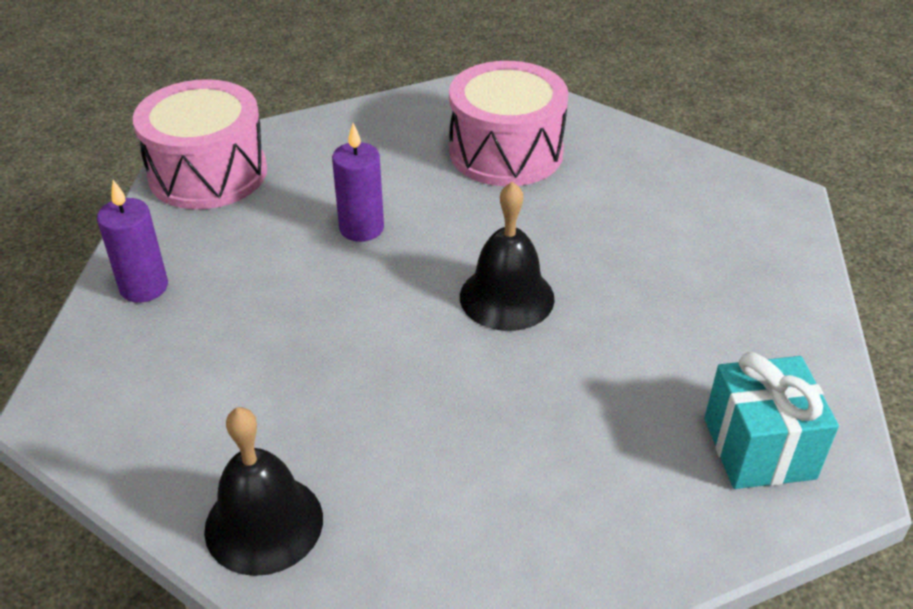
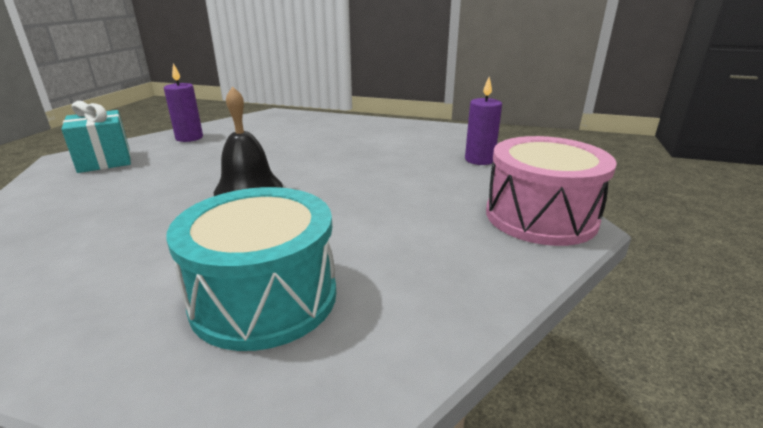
camera: 160 degrees right, 15 degrees down
(264, 523) = (339, 122): black bell -> none
(361, 228) = (375, 205): purple candle -> purple candle (189, 138)
(506, 152) = (264, 297): pink drum -> turquoise drum

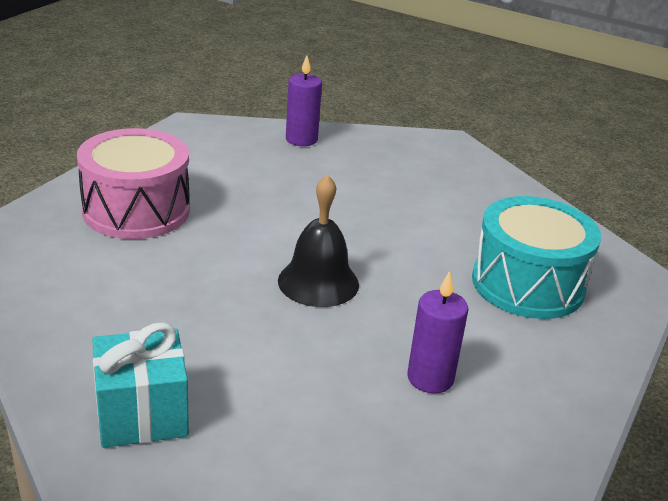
camera: 80 degrees left, 5 degrees up
(189, 138) = (73, 331): purple candle -> purple candle (430, 378)
(540, 217) = (432, 150): pink drum -> pink drum (136, 210)

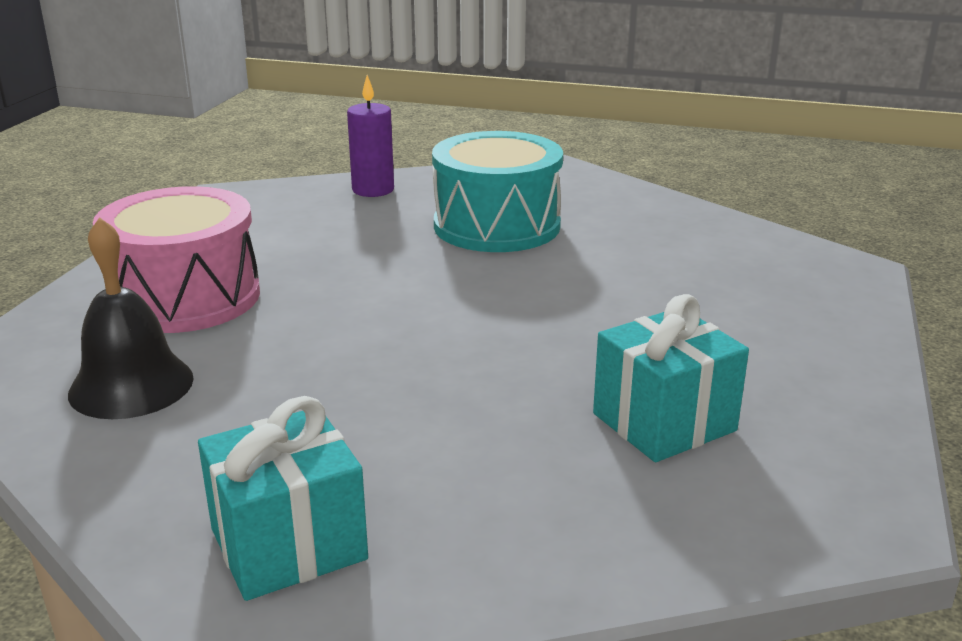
camera: 10 degrees left, 5 degrees down
(318, 282) = (465, 338): black bell -> black bell (131, 385)
(430, 378) = (664, 422): purple candle -> turquoise gift
(527, 284) = (726, 297): turquoise drum -> turquoise drum (497, 226)

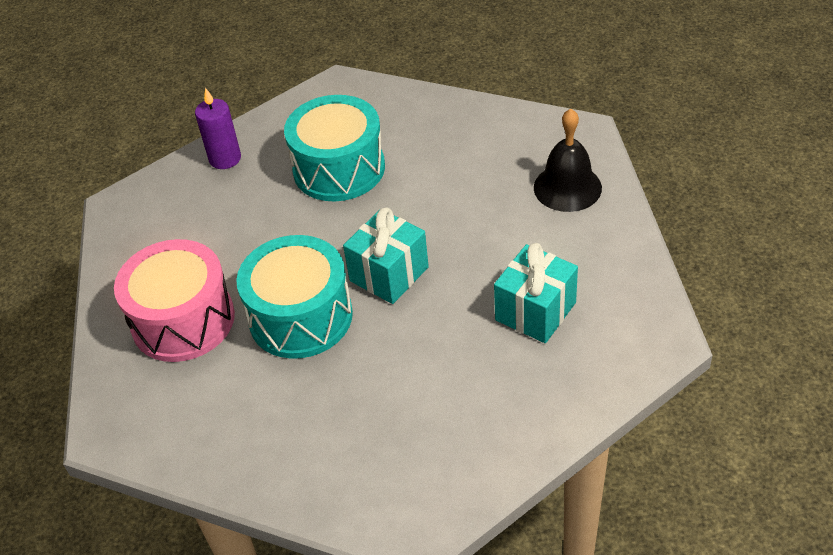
camera: 20 degrees left, 20 degrees up
(131, 385) = (216, 407): black bell -> black bell (567, 187)
(288, 544) = (395, 475): turquoise gift -> turquoise gift (389, 274)
(326, 333) = (300, 316): none -> turquoise drum

